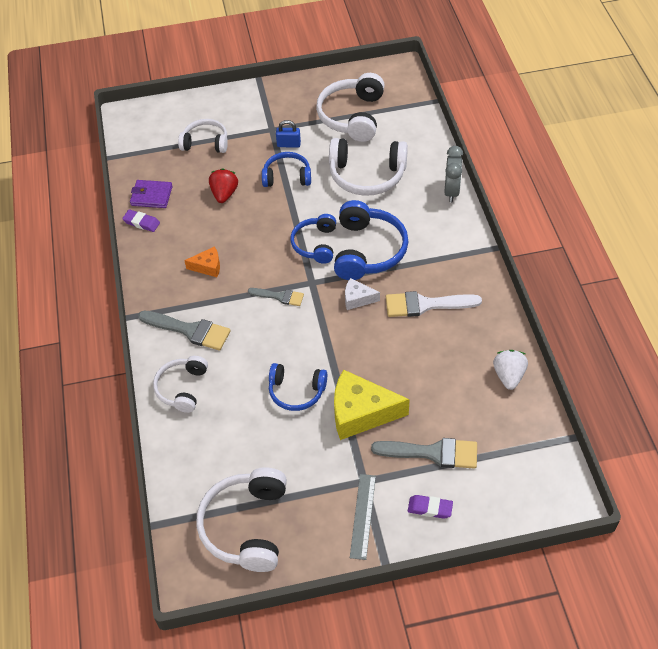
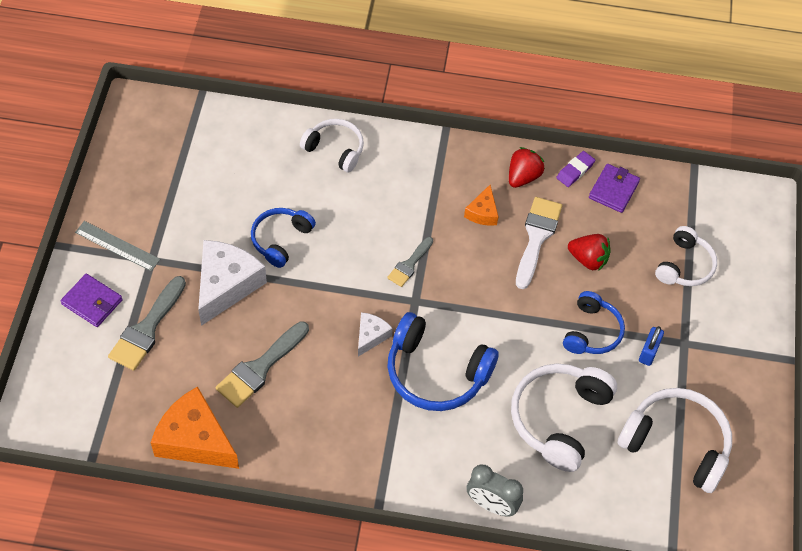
camera: 105 degrees right, 5 degrees up
(160, 252) = (523, 177): none -> red strawberry
(189, 330) = (403, 174): grey brush -> grey brush (260, 368)
(246, 526) = (161, 156): white headphones -> none
(315, 244) = (469, 324): blue headphones -> none
(361, 413) = (226, 285): yellow cheese -> white cheese
(425, 305) = (329, 399): white brush -> white brush (536, 237)
(430, 508) = (92, 302): purple eraser -> purple wallet
(508, 376) = (195, 440): white strawberry -> orange cheese

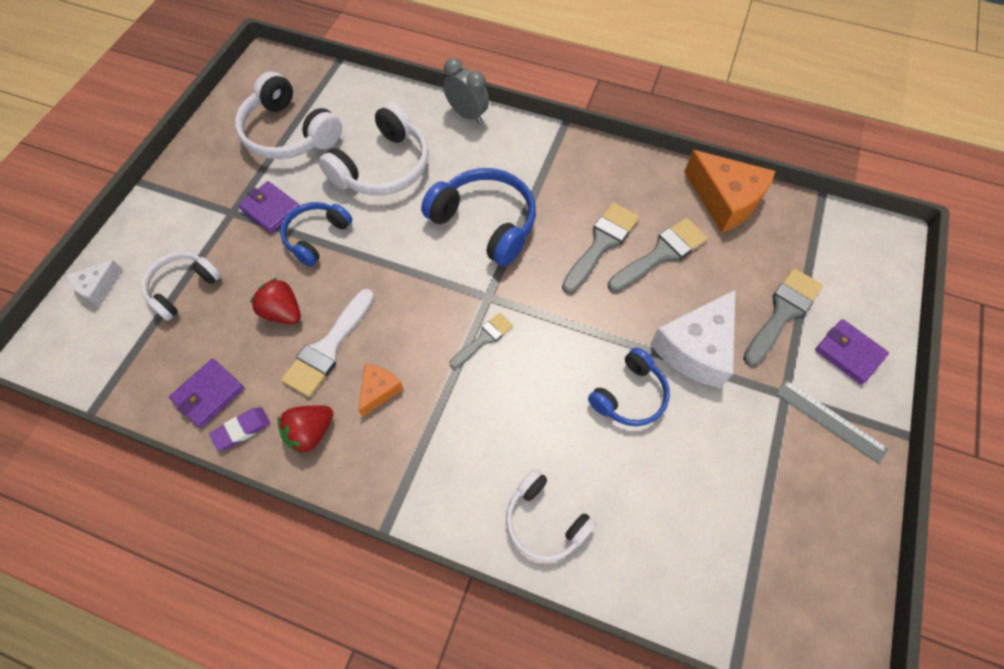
camera: 165 degrees left, 5 degrees up
(318, 369) = (601, 244): none -> grey brush
(371, 336) = (543, 267): white cheese -> white cheese (98, 287)
(648, 352) = (271, 209): blue padlock -> purple wallet

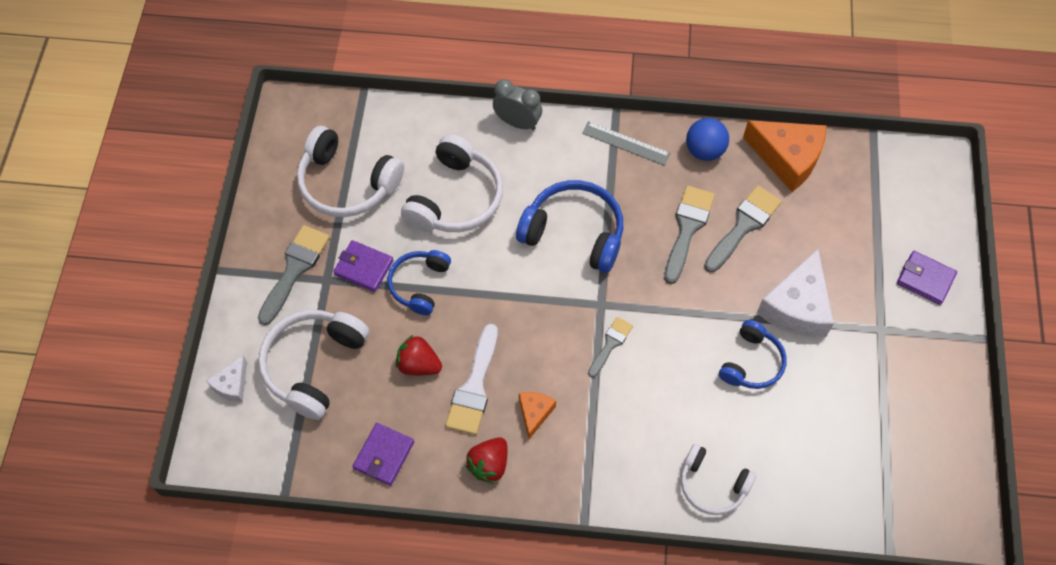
camera: 15 degrees left, 0 degrees up
(183, 288) = (314, 365): white headphones -> white headphones, size x1.59
(242, 430) = (427, 478): purple eraser -> none
(641, 176) = (704, 151): none -> blue ball
(782, 313) = (862, 256): grey brush -> grey brush (295, 269)
(830, 420) = (921, 342): grey ruler -> grey ruler (626, 143)

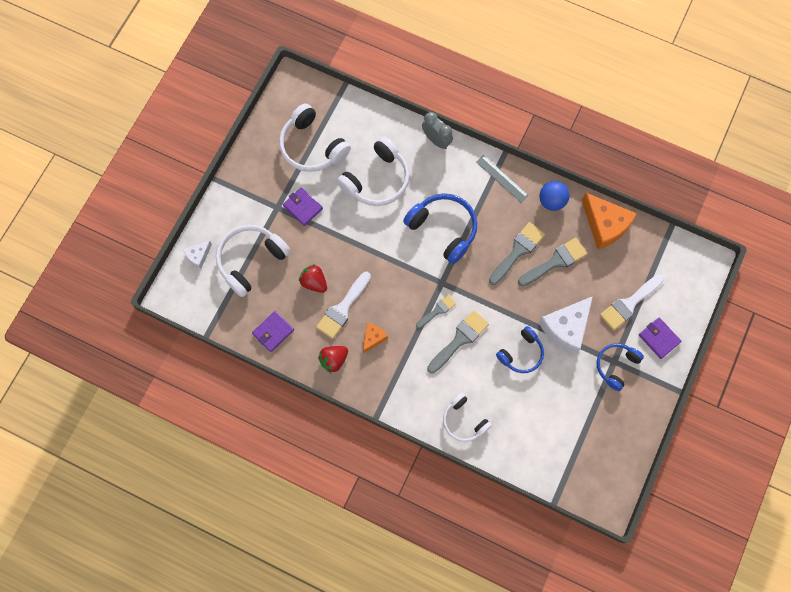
camera: 20 degrees right, 10 degrees up
(295, 269) = (260, 194): grey brush -> grey brush (459, 340)
(419, 284) = (333, 230): blue headphones -> blue headphones (616, 366)
(865, 247) = (629, 304): none -> white brush

